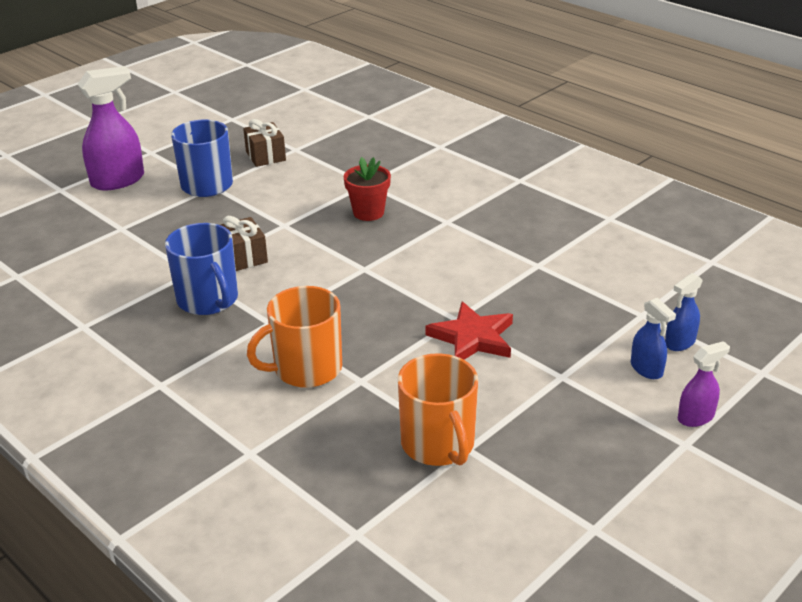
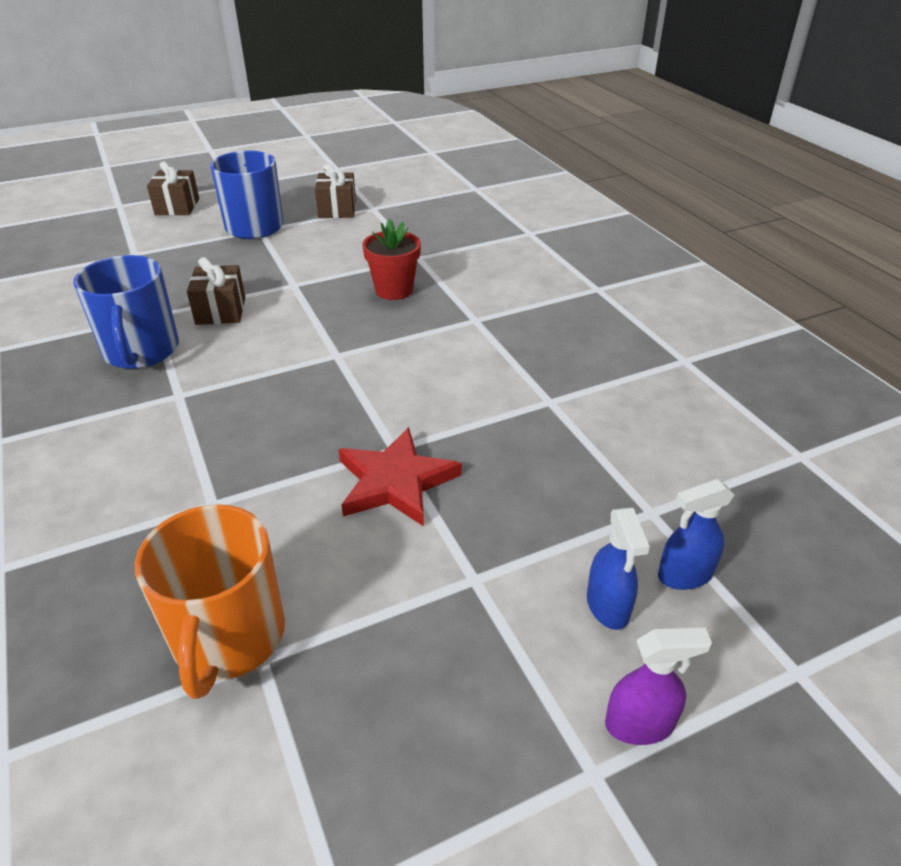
camera: 20 degrees right, 5 degrees up
(118, 181) = (177, 207): purple spray bottle -> brown gift
(306, 369) = (164, 467): orange mug -> none

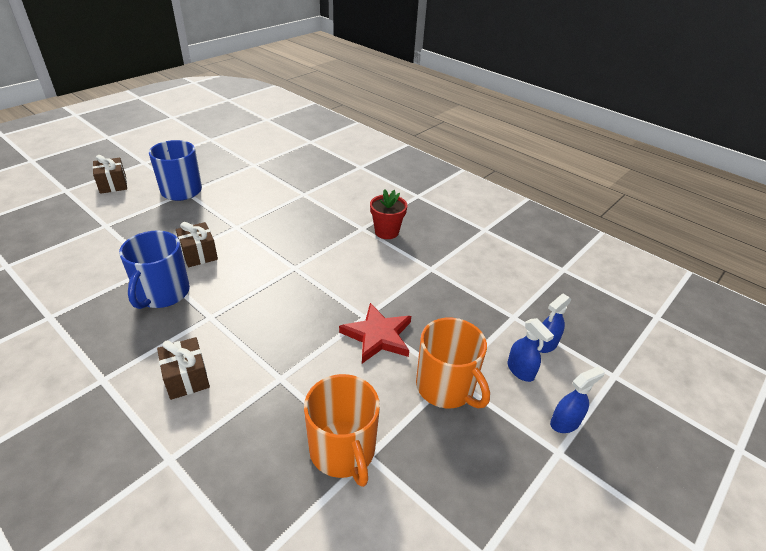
camera: 25 degrees left, 0 degrees up
(141, 351) = (162, 293): blue mug -> blue mug turned 45 degrees clockwise
(337, 209) = (230, 169): brown gift -> brown gift (187, 378)
(394, 290) = (303, 218): red flower pot -> red flower pot (386, 232)
(455, 592) = (446, 387): none -> orange mug
(640, 724) = (565, 422): purple spray bottle -> blue spray bottle

